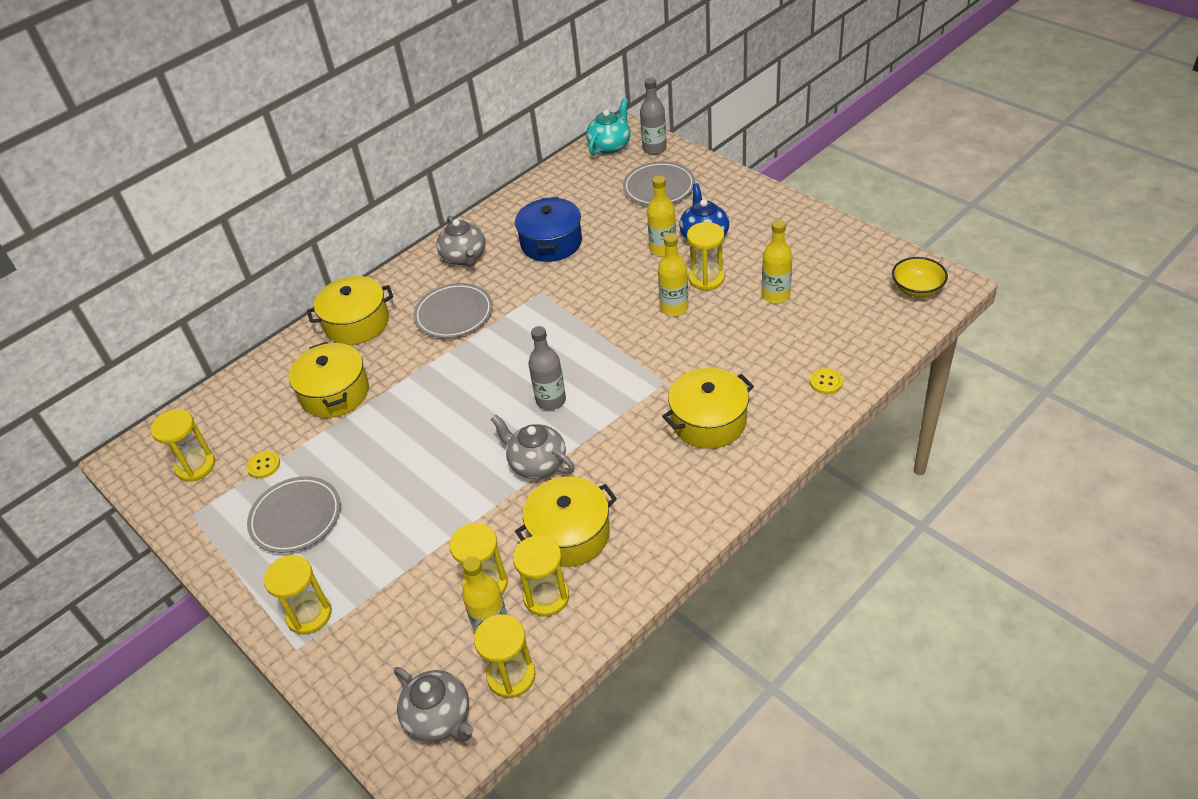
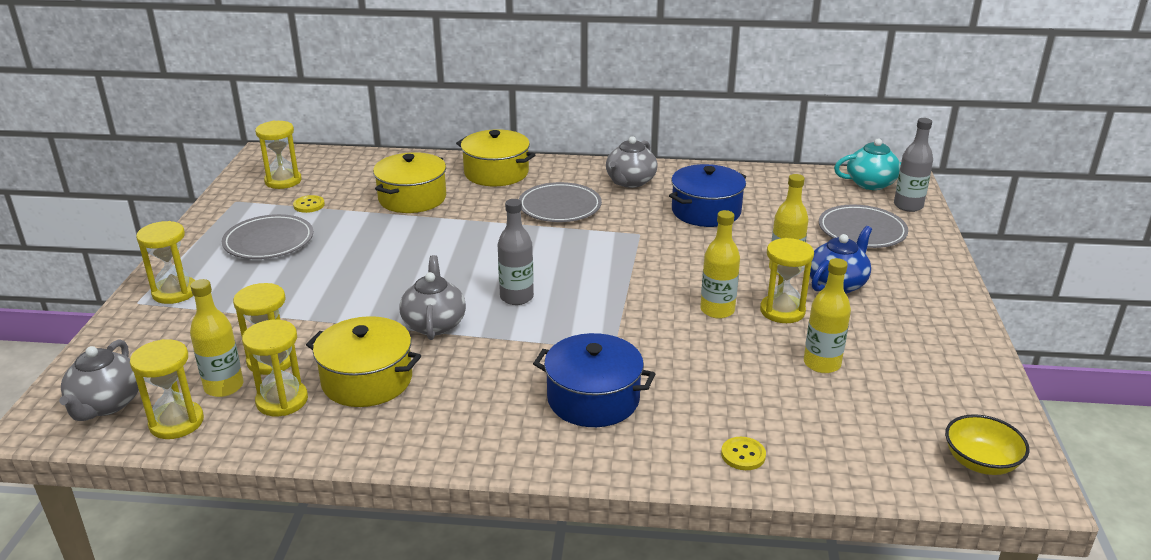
camera: 45 degrees right, 15 degrees down
(709, 421) = (593, 399): yellow pot -> blue pot

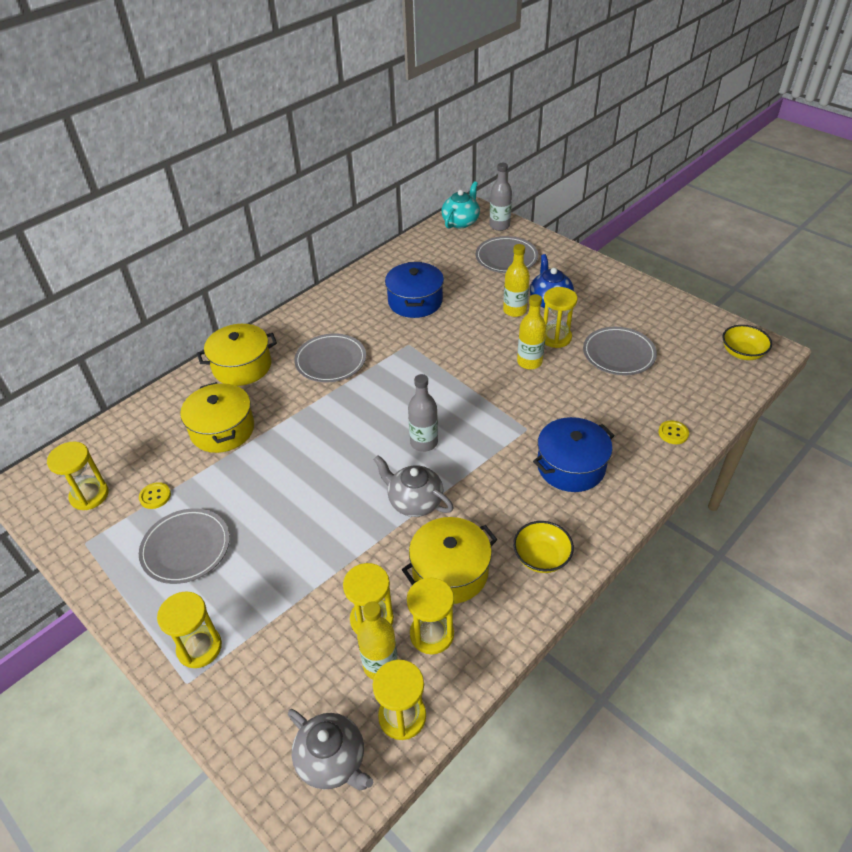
camera: 50 degrees left, 15 degrees up
(440, 429) = (541, 557): none -> yellow bowl
(630, 182) = (338, 311): grey teapot -> none
(822, 364) = (618, 354): yellow bottle -> grey plate

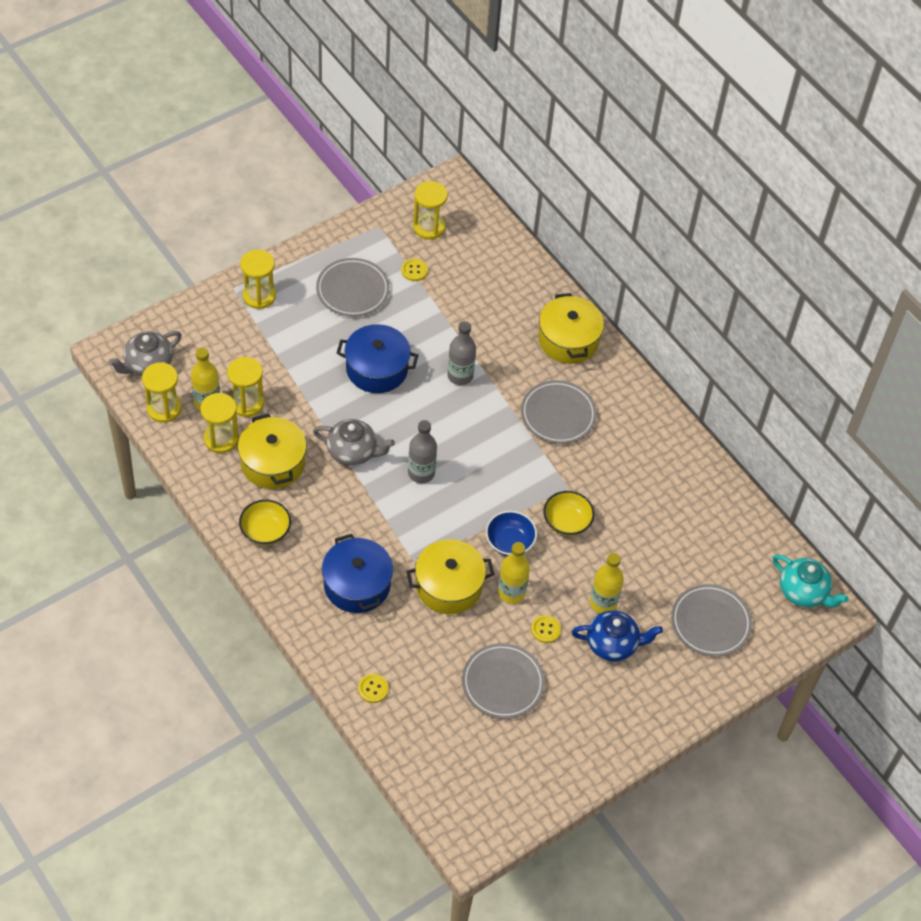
camera: 95 degrees right, 10 degrees up
(222, 429) = (482, 320): yellow pot -> yellow pot (449, 586)
(414, 501) = (353, 452): grey teapot -> grey teapot turned 60 degrees clockwise
(415, 301) = (642, 508): blue pot -> blue pot (377, 369)
(479, 371) = (510, 542): none -> blue bowl
(499, 226) = (786, 634): grey bottle -> grey bottle (460, 376)
(555, 337) = (545, 630): yellow hourglass -> yellow button
(742, 353) = (473, 812): yellow bowl -> yellow bowl (567, 522)

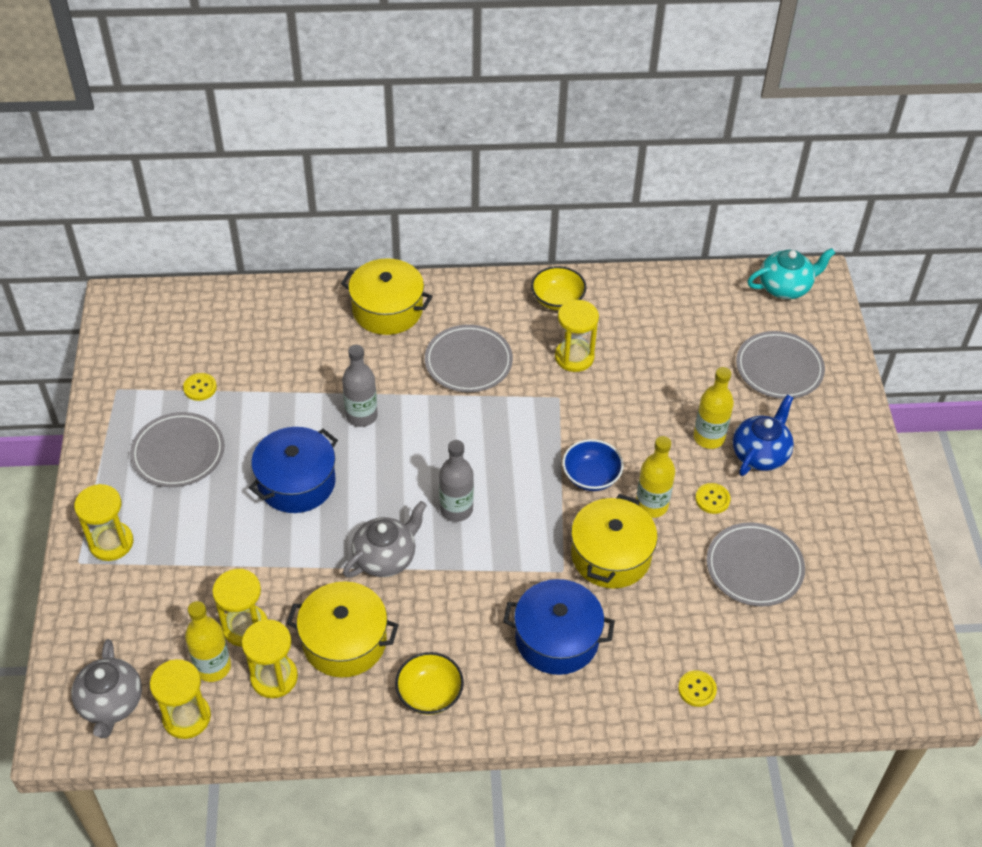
camera: 55 degrees left, 5 degrees down
(429, 227) = (156, 348): yellow hourglass -> yellow hourglass (574, 357)
(567, 522) = (598, 418): yellow bowl -> yellow bowl (557, 300)

